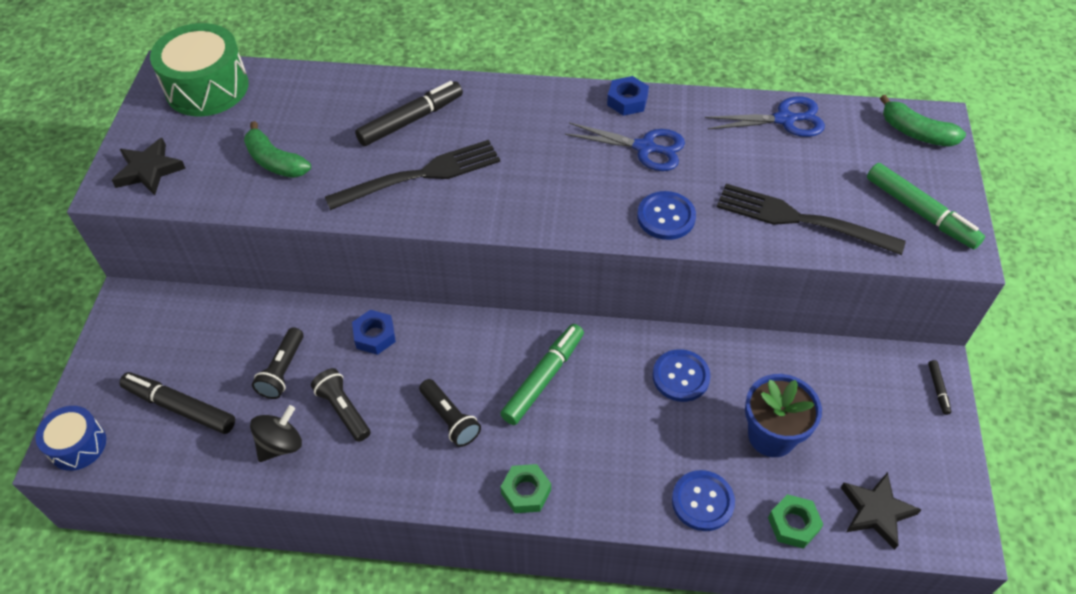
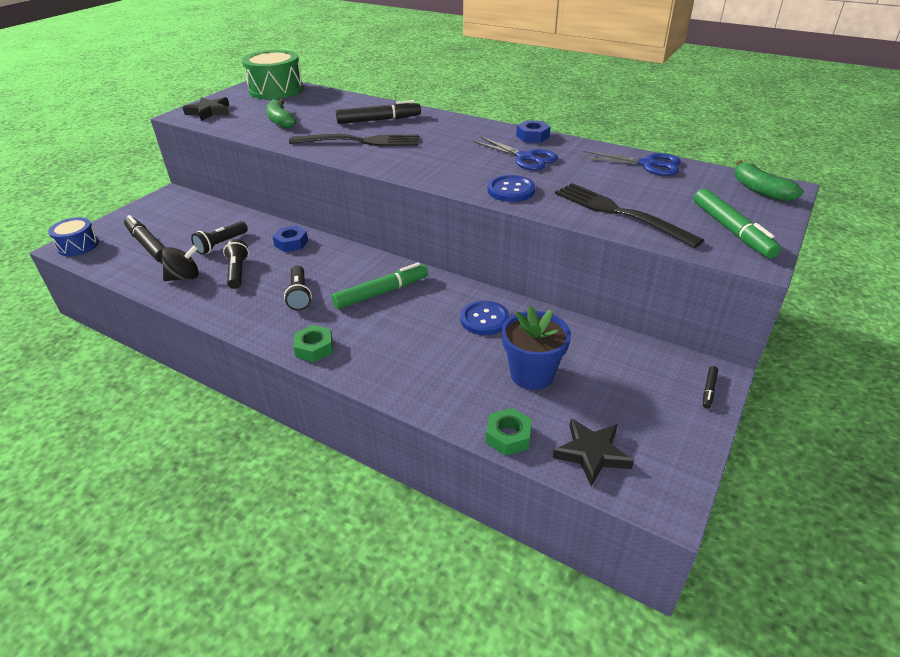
camera: 25 degrees right, 15 degrees down
(702, 501) = (442, 396): blue button -> none

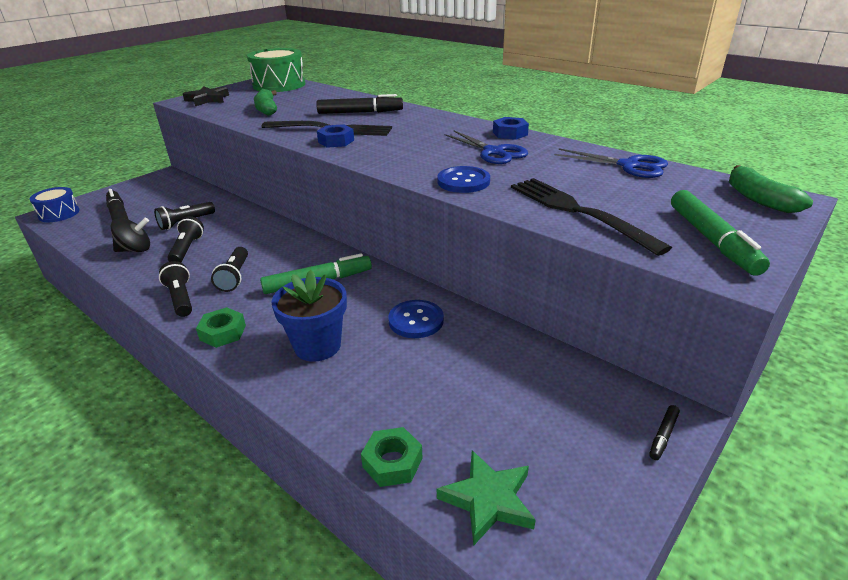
camera: 10 degrees right, 5 degrees down
(257, 321) = (180, 298): none -> black flashlight
(291, 243) = (251, 226): blue nut -> blue nut (336, 141)
(532, 374) = (447, 389): blue flower pot -> blue flower pot (317, 346)
(591, 453) = (488, 500): black star -> green star

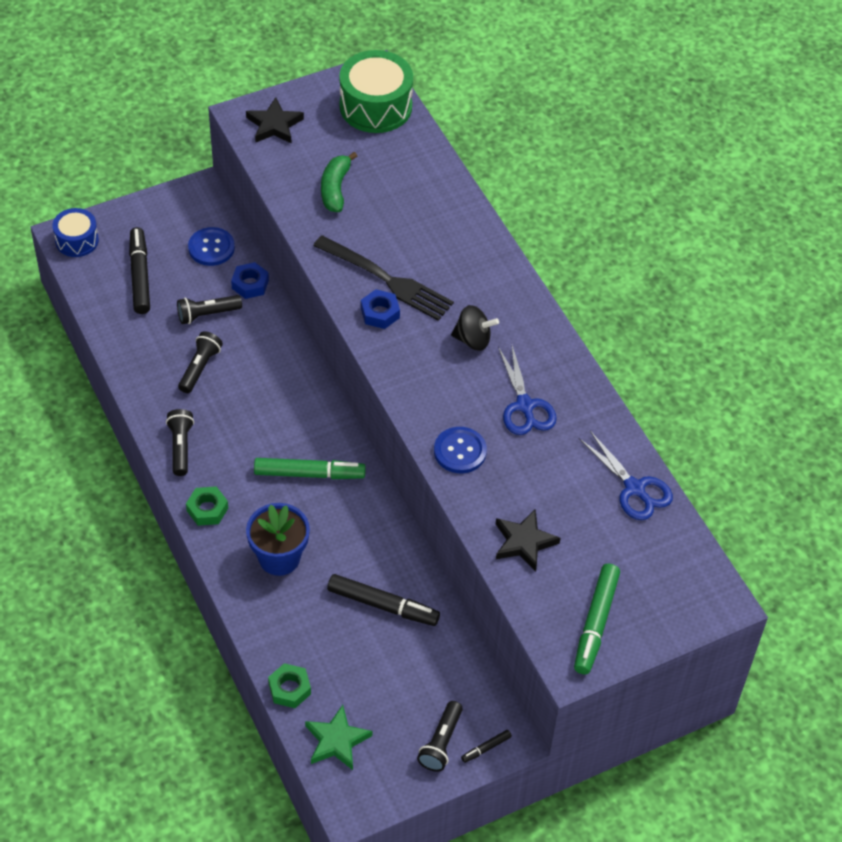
camera: 20 degrees right, 20 degrees up
(135, 250) = (149, 348): black spinning top -> black spinning top (473, 339)
(235, 277) = (235, 434): black flashlight -> black flashlight (441, 743)
(360, 112) = (438, 244): black marker -> black marker (383, 605)
(416, 320) = (373, 562): blue button -> blue button (211, 248)
(510, 133) = (570, 371): blue nut -> blue nut (250, 284)
(578, 212) = (524, 542): black fork -> black star
(759, 199) = (694, 590): green banana -> none

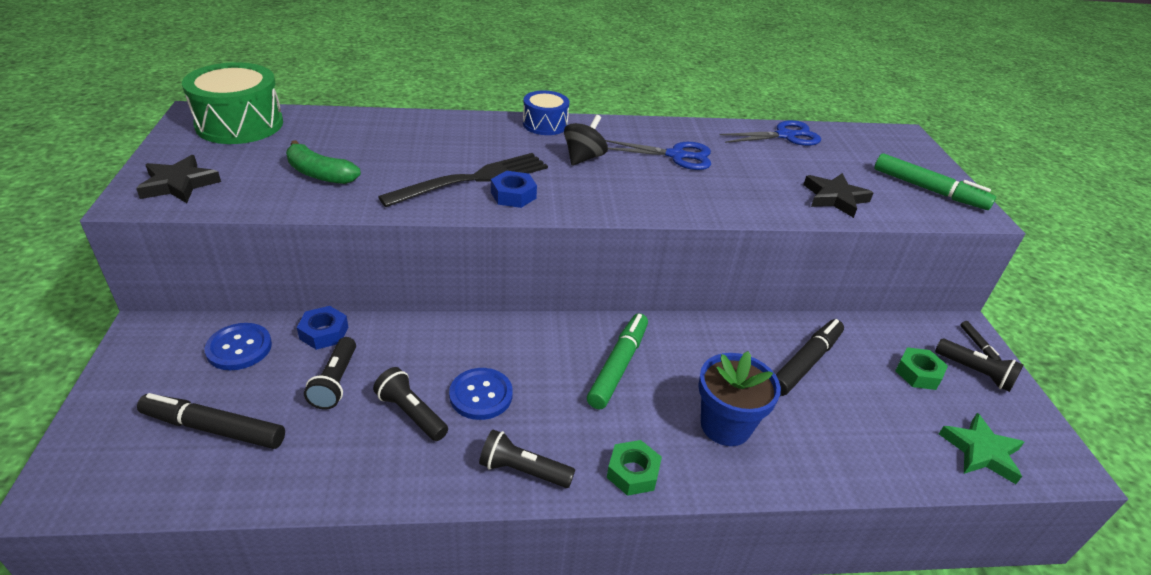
camera: 70 degrees left, 15 degrees down
(77, 240) = (78, 482): blue drum -> blue drum (545, 124)
(289, 689) = (912, 472): green nut -> green nut (918, 373)
(460, 451) = (716, 200): blue button -> blue button (481, 395)

